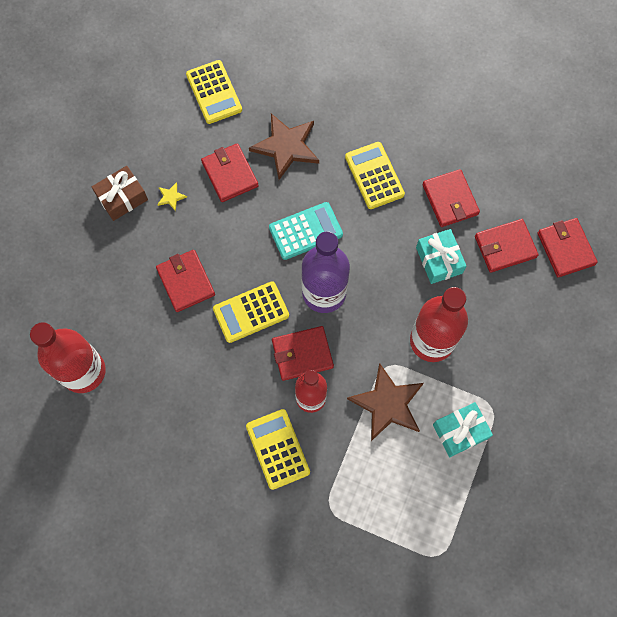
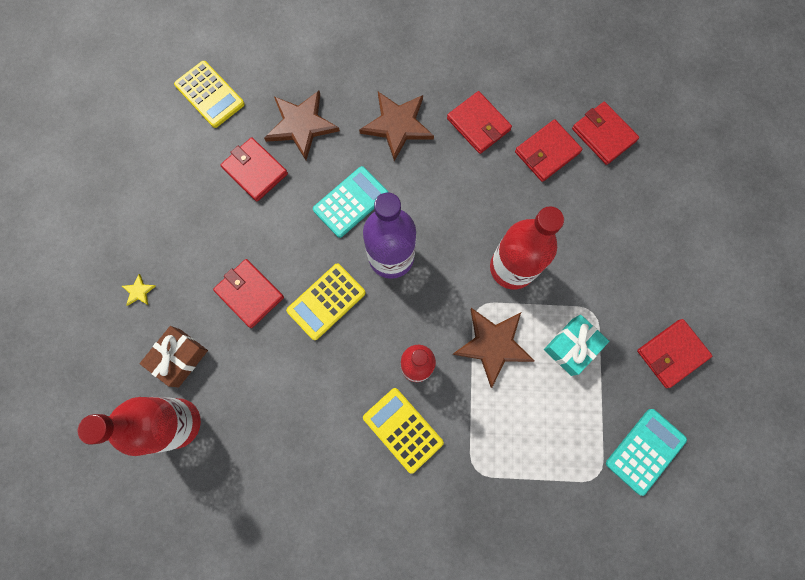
camera: 20 degrees left, 5 degrees up
(122, 198) = (154, 231): brown gift -> brown gift (179, 358)
(171, 197) = (204, 213): yellow star -> yellow star (139, 291)
(302, 354) = (392, 325): red wallet -> red wallet (672, 353)
(374, 176) = (397, 125): yellow calculator -> brown star
(439, 260) = (490, 186): turquoise gift -> none
(492, 549) = (645, 451): none -> turquoise calculator

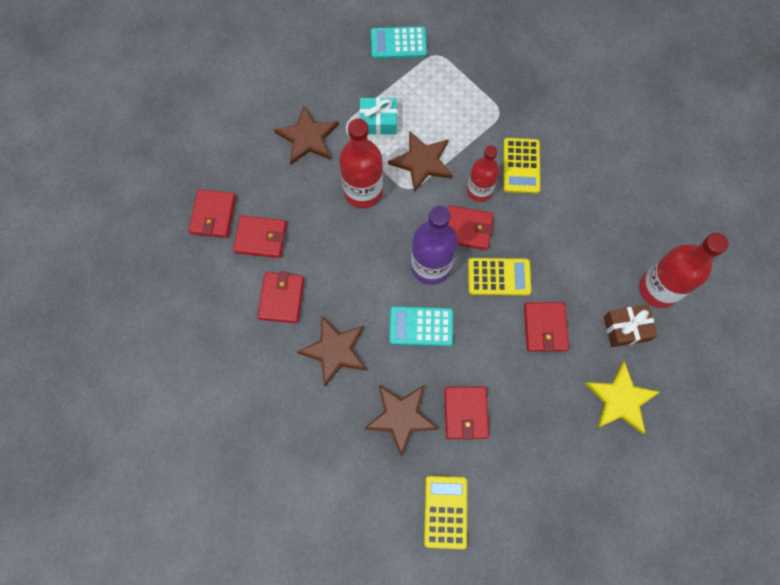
camera: 135 degrees left, 5 degrees down
(139, 291) = (620, 399): yellow star -> yellow star, size x2.38
(611, 270) = (308, 137): none -> brown star
(672, 353) = (328, 70): red wallet -> red wallet (467, 229)

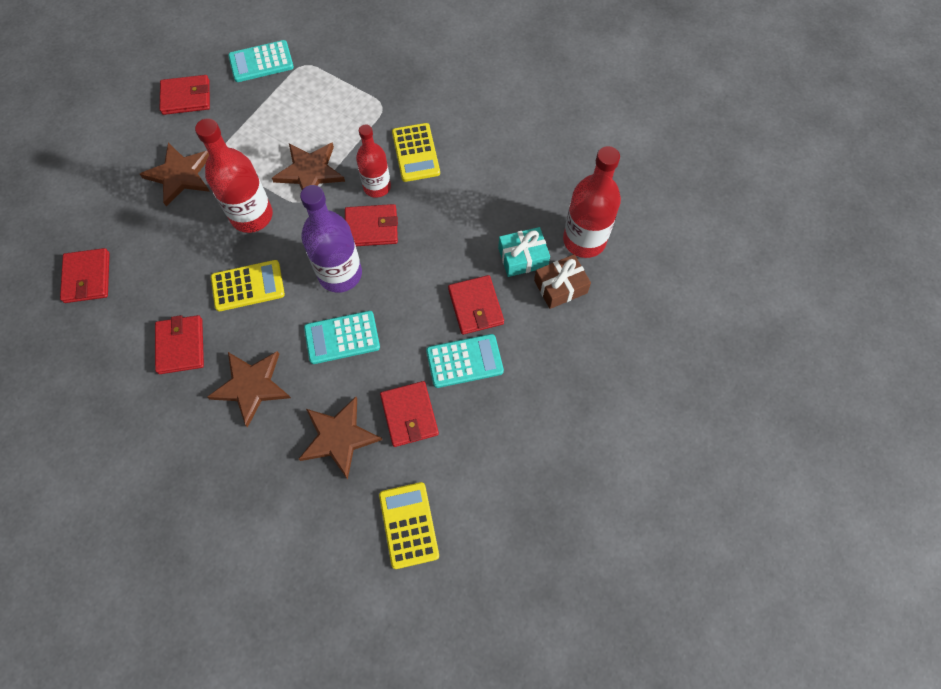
camera: 15 degrees left, 5 degrees down
(261, 238) = (146, 289): red wallet -> red wallet (186, 97)
(378, 121) = (254, 142): turquoise gift -> turquoise gift (523, 257)
(499, 277) = (416, 267): yellow calculator -> yellow calculator (248, 286)
(524, 376) = (464, 361): none -> turquoise calculator
(620, 399) = (571, 359): yellow star -> none

